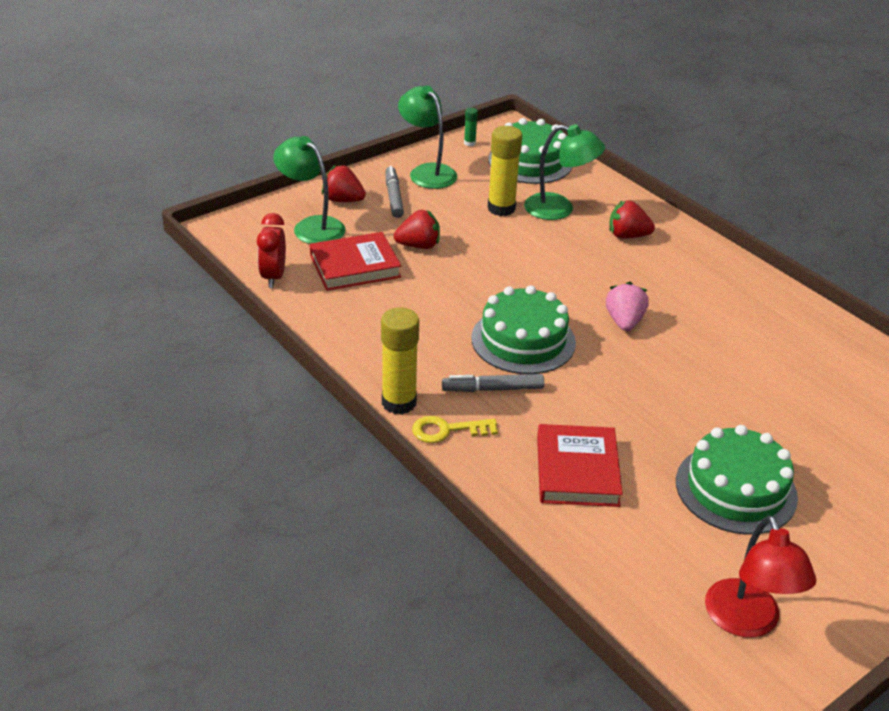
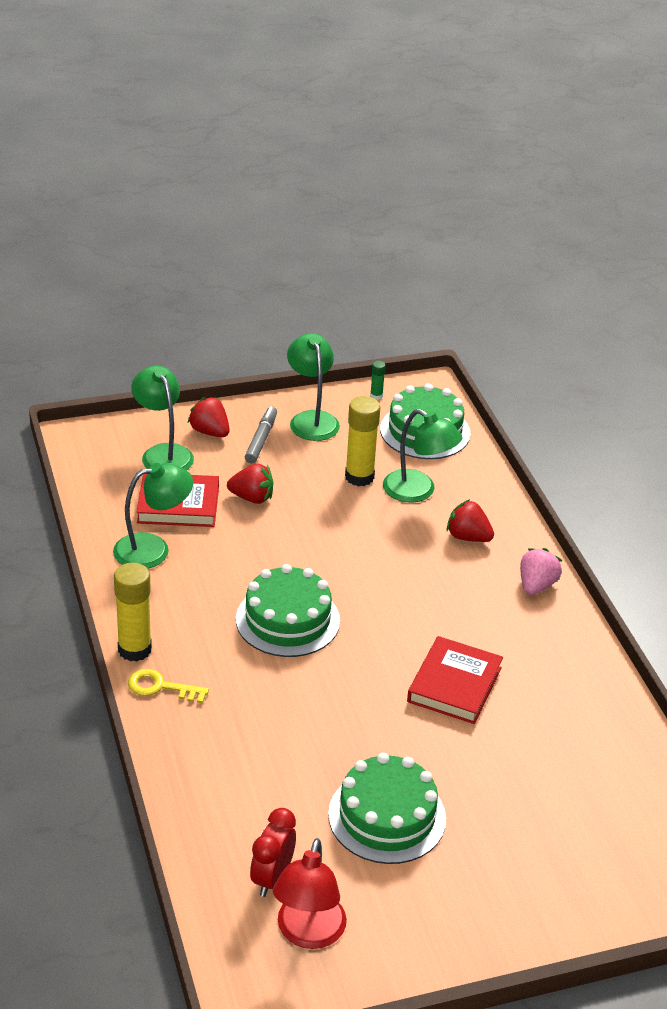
camera: 20 degrees right, 0 degrees up
(273, 277) = (97, 497): red clock -> red clock (272, 878)
(357, 309) = (153, 549): none -> green lamp
(493, 389) = (227, 660): grey marker -> none
(577, 470) = (252, 757): red book -> red book (454, 685)
(624, 322) = (399, 627): pink strawberry -> pink strawberry (536, 585)

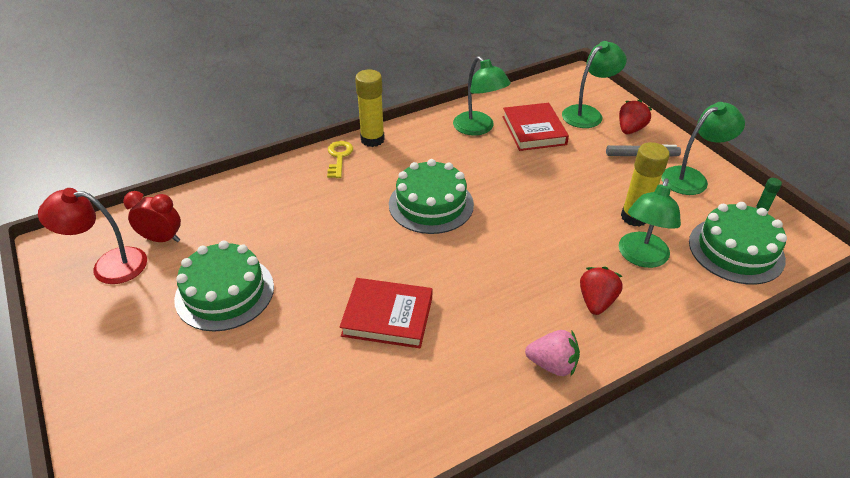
camera: 80 degrees right, 5 degrees up
(252, 498) = (565, 163): red strawberry -> none

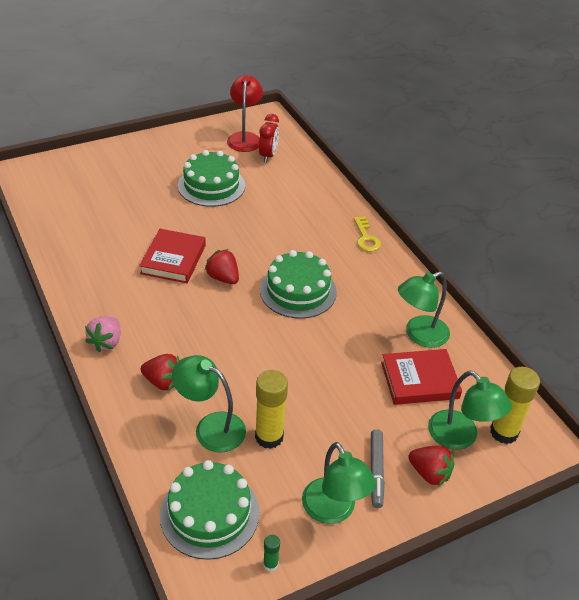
camera: 90 degrees right, 0 degrees up
(339, 157) = (366, 238): yellow key -> yellow key turned 75 degrees clockwise
(372, 139) = (394, 259): yellow glue stick -> yellow glue stick (503, 432)
(417, 265) = (223, 278): none -> red strawberry

